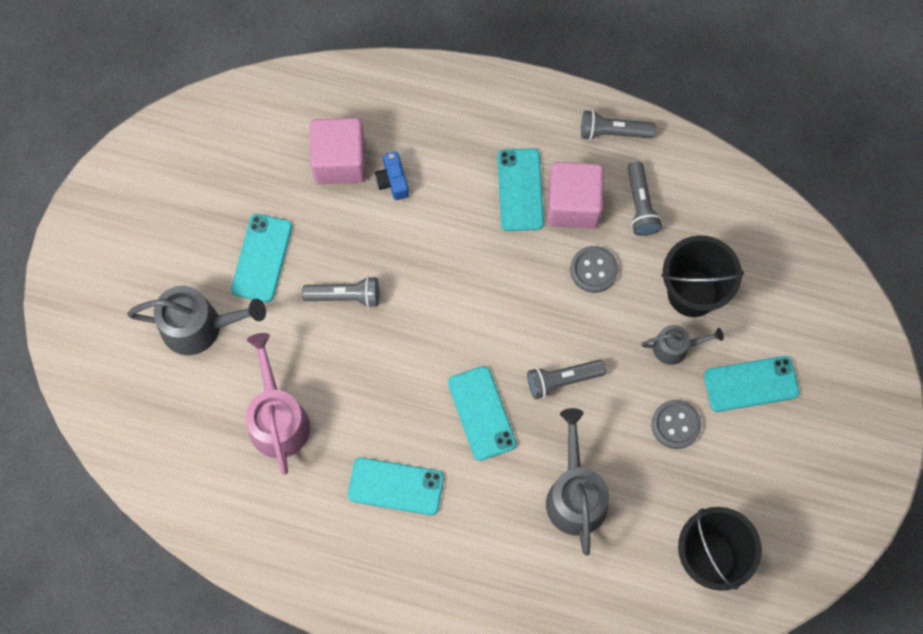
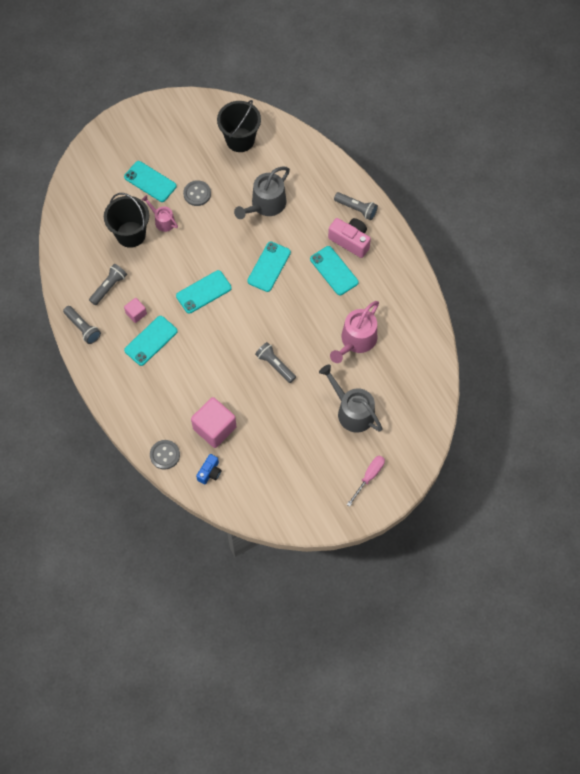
camera: 135 degrees left, 5 degrees down
(106, 267) = (369, 477): none -> pink screwdriver
(262, 258) = (294, 416): turquoise phone -> turquoise phone (203, 292)
(392, 181) = (201, 396): blue camera -> blue camera (210, 472)
(416, 549) = (350, 241): none -> pink camera
(562, 380) = (222, 249): grey flashlight -> grey flashlight (356, 209)
(573, 204) = (136, 313): pink cube -> pink cube, size x0.51
(593, 270) = (159, 279): grey button -> grey button (165, 455)
(675, 347) = (162, 221): grey watering can -> pink watering can

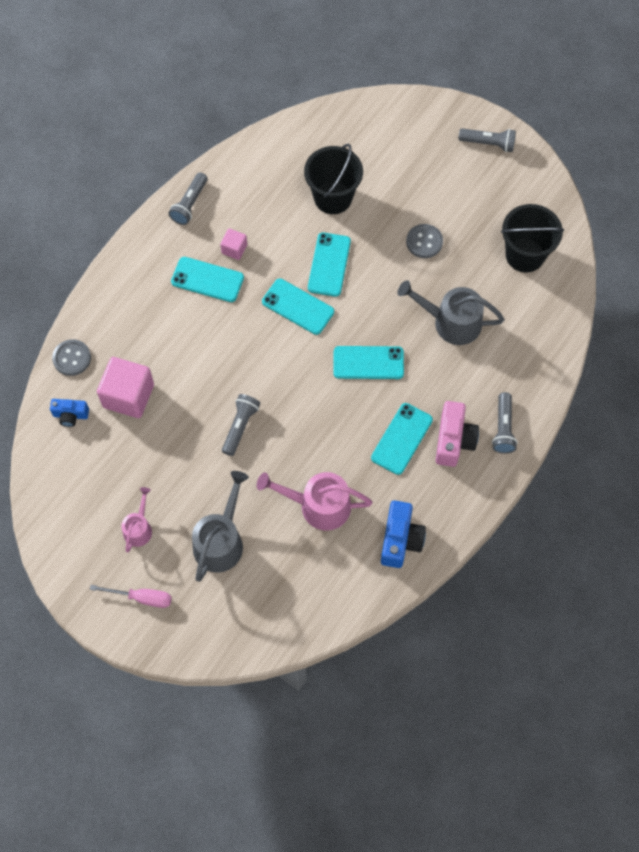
camera: 65 degrees right, 0 degrees up
(109, 287) = (253, 206): grey flashlight -> grey flashlight (488, 143)
(150, 181) = (413, 186): turquoise phone -> turquoise phone (329, 264)
(162, 221) = (368, 222): pink watering can -> pink watering can (138, 528)
(403, 302) = (400, 540): none -> blue camera

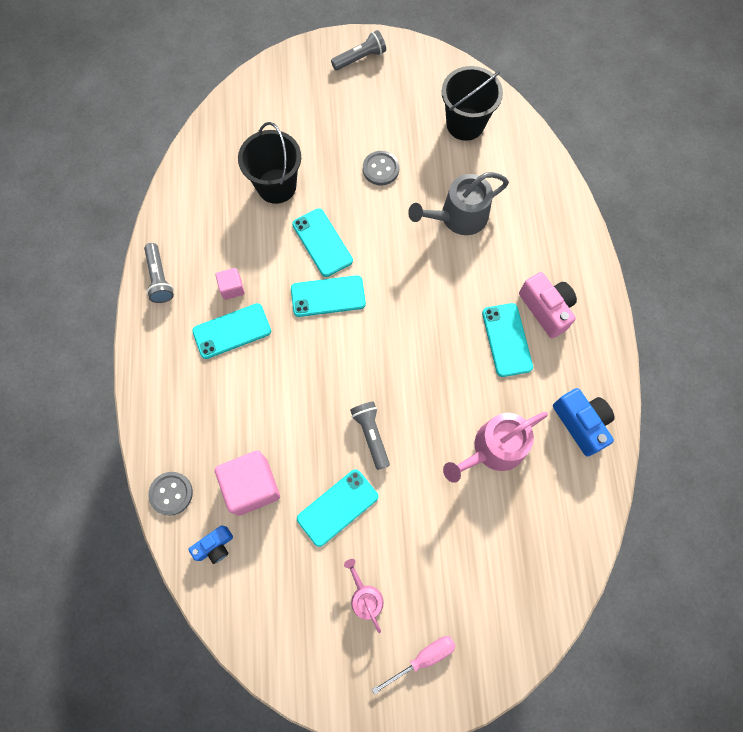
camera: 40 degrees left, 5 degrees up
(220, 541) = (443, 548): grey watering can -> none
(368, 363) = (425, 298): turquoise phone -> turquoise phone (337, 507)
(503, 428) = (573, 270): grey flashlight -> none

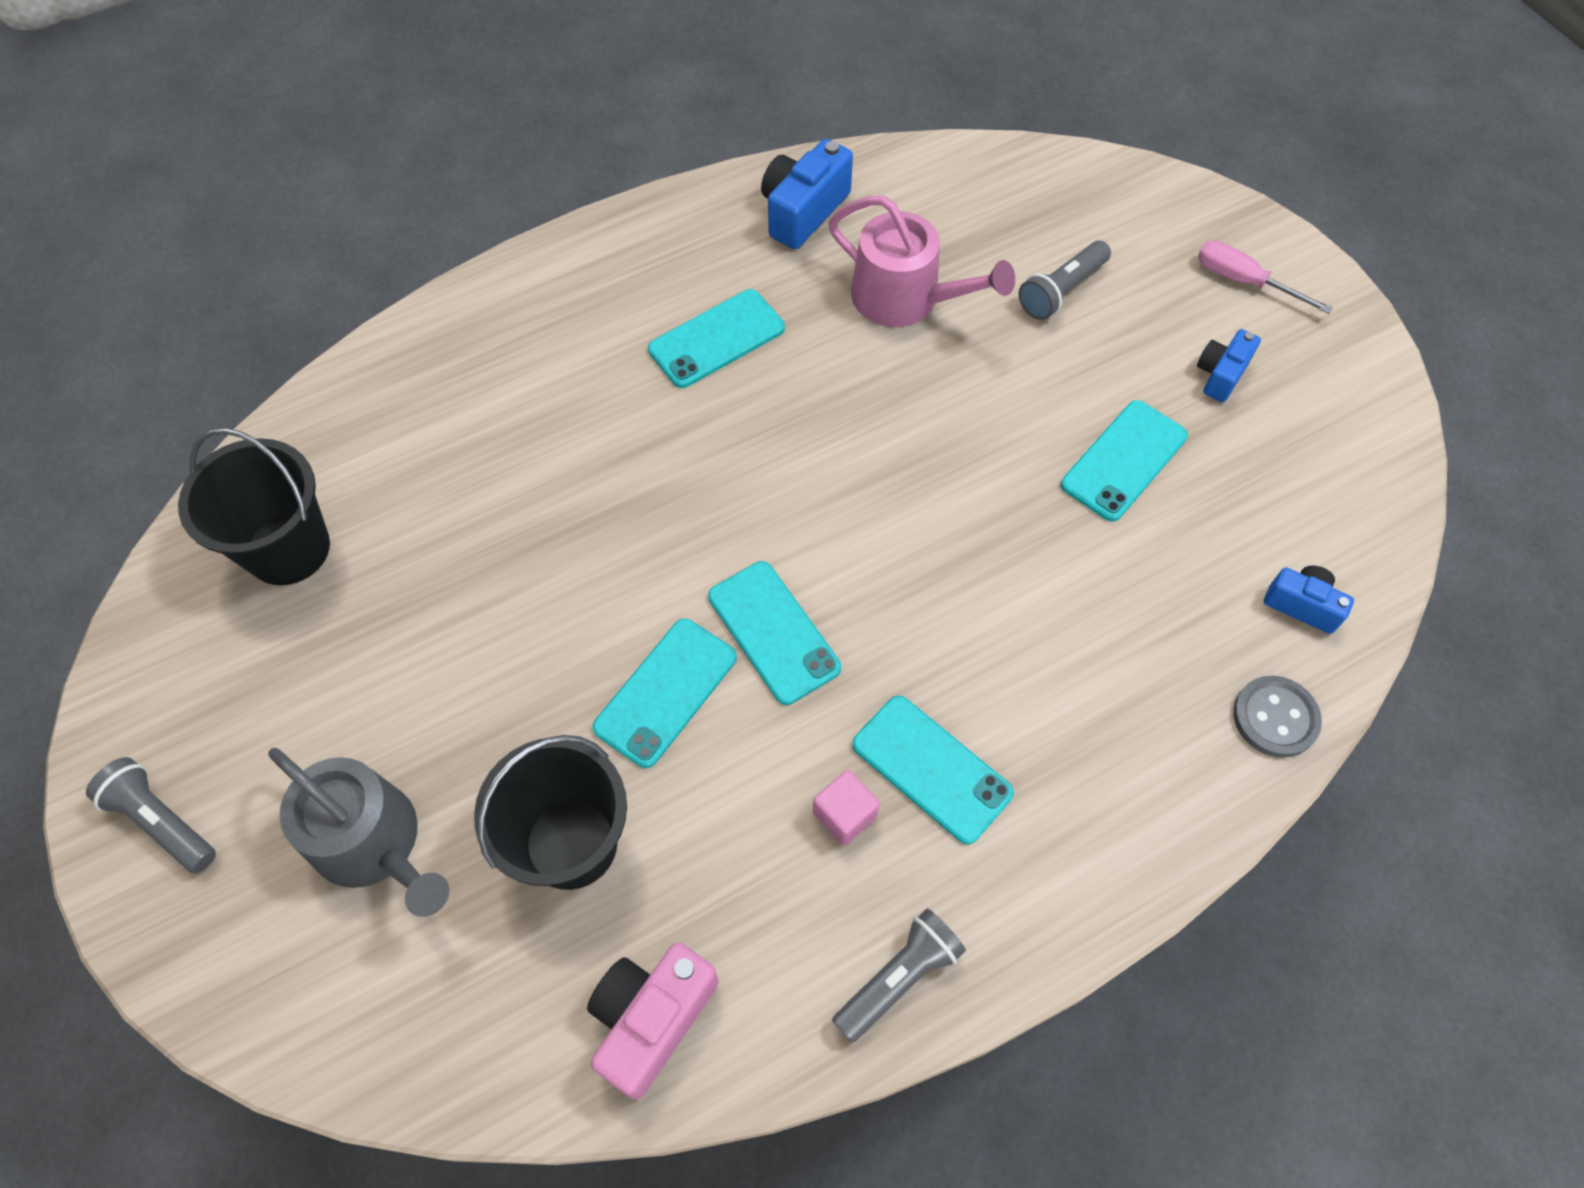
camera: 115 degrees left, 10 degrees down
(252, 486) = (1176, 596): pink cube -> none
(337, 507) = (1124, 460): turquoise phone -> turquoise phone turned 75 degrees counterclockwise
(365, 597) = (1220, 374): pink watering can -> blue camera
(371, 435) = (983, 461): grey flashlight -> grey flashlight (1061, 291)
(380, 169) = (451, 657): grey button -> none
(459, 217) = (509, 485): grey watering can -> grey watering can (374, 843)
(546, 309) = (635, 305): pink camera -> pink camera (651, 1019)

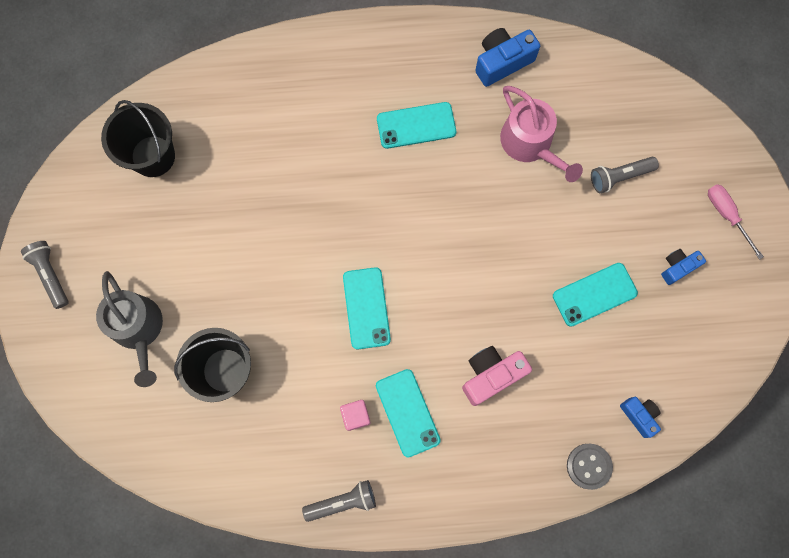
camera: 25 degrees right, 15 degrees up
(651, 1019) = (226, 467): pink camera -> pink camera (491, 375)
(665, 692) = (300, 315): turquoise phone -> none

